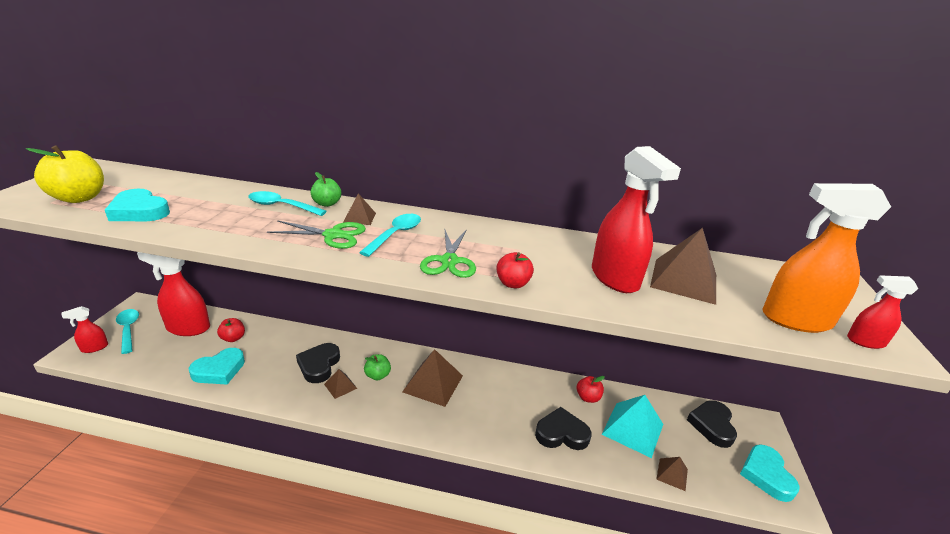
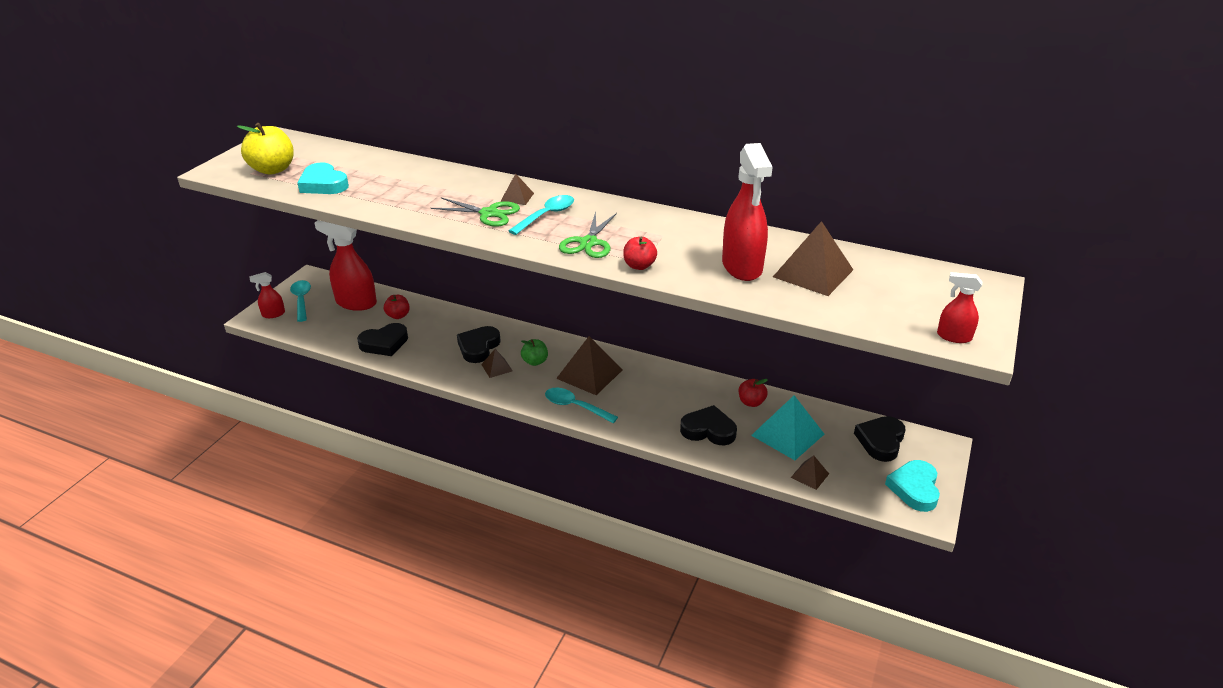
camera: 15 degrees right, 5 degrees up
(219, 370) = (384, 343): turquoise heart -> black heart
(281, 206) = (446, 183): turquoise spoon -> turquoise spoon (575, 406)
(327, 204) = (489, 181): green apple -> none
(795, 320) = (899, 314): orange spray bottle -> none

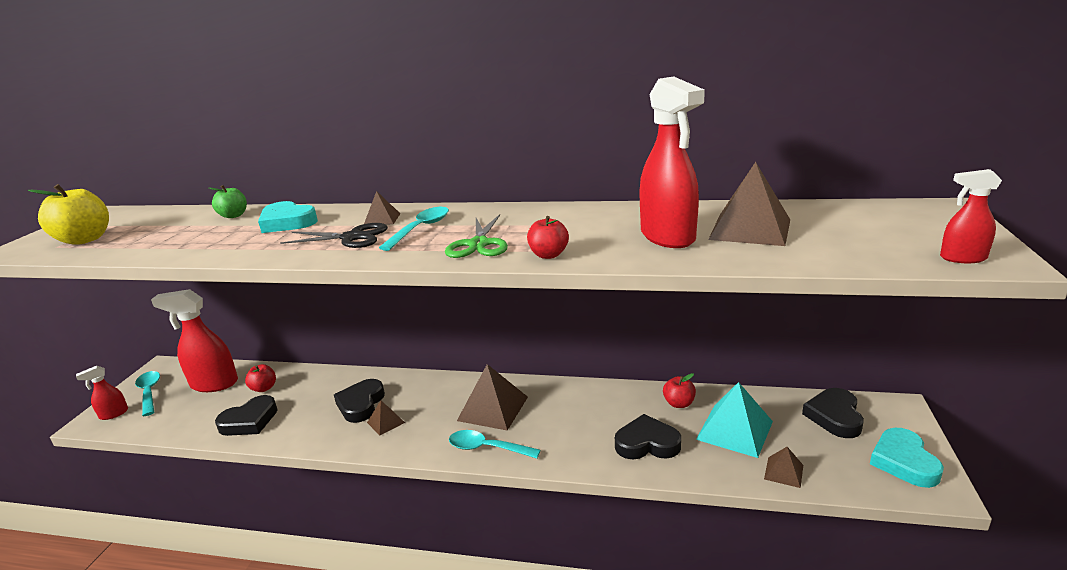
camera: 10 degrees left, 10 degrees down
(323, 184) = (147, 243): turquoise heart -> turquoise heart (287, 222)
(489, 213) = (352, 237): green scissors -> black scissors
(535, 361) = (428, 407): green apple -> green apple (234, 216)

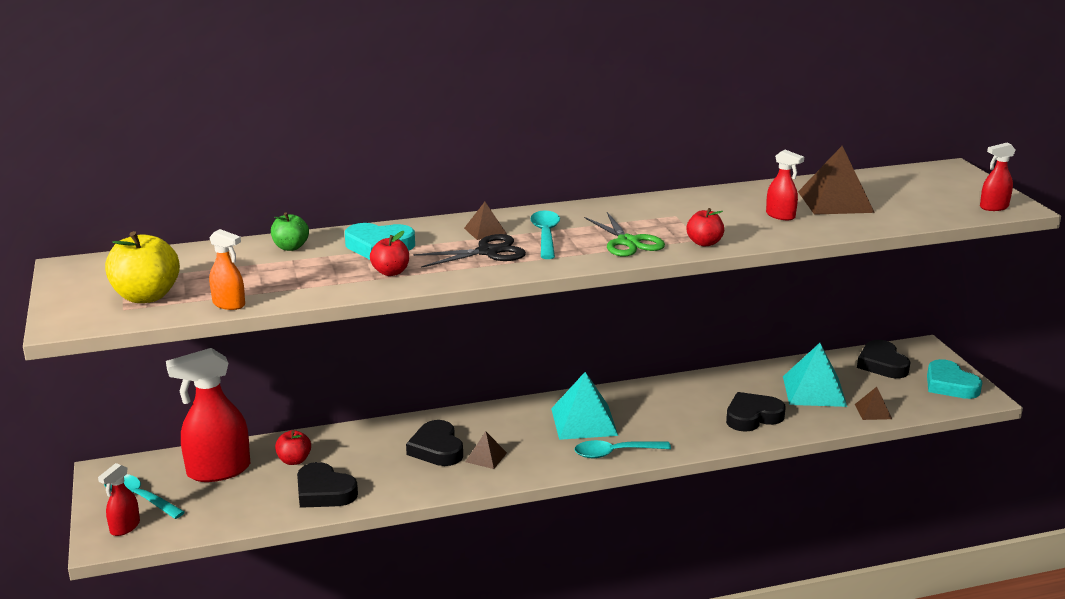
camera: 30 degrees left, 0 degrees up
(112, 254) = (229, 304): none -> orange spray bottle
(249, 421) = (324, 492): black heart -> black heart turned 105 degrees clockwise
(493, 408) = (584, 421): brown pyramid -> turquoise pyramid
(668, 237) = (780, 216): red spray bottle -> red spray bottle, size x0.51
(679, 403) = (752, 381): red apple -> red apple (391, 272)

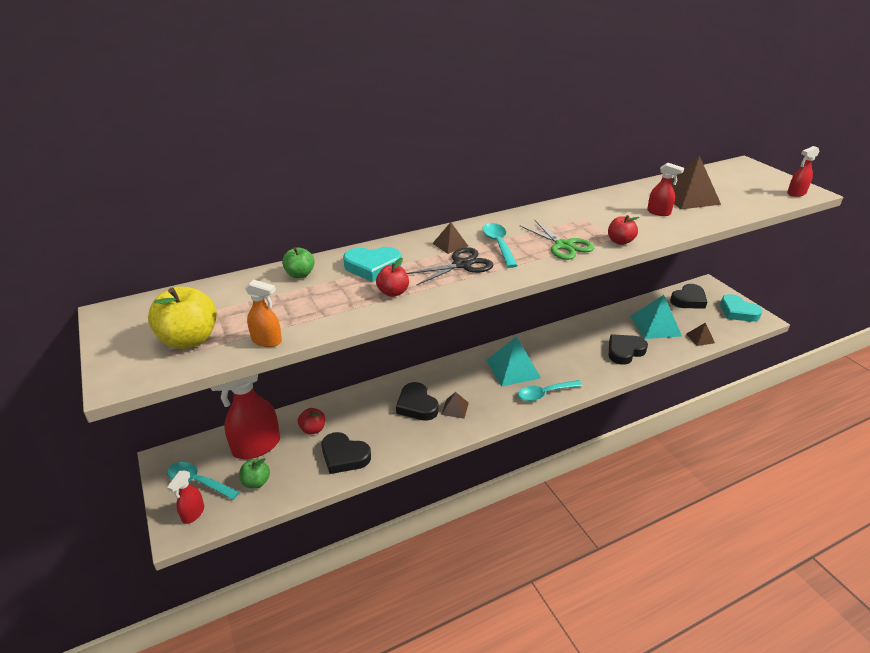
camera: 10 degrees left, 10 degrees up
(208, 506) = (256, 482): none -> green apple
(882, 364) = (688, 300): black heart -> black heart turned 105 degrees counterclockwise

